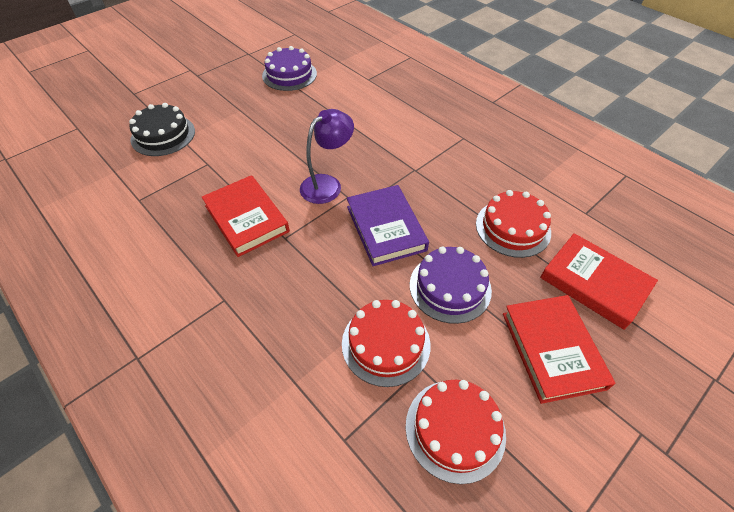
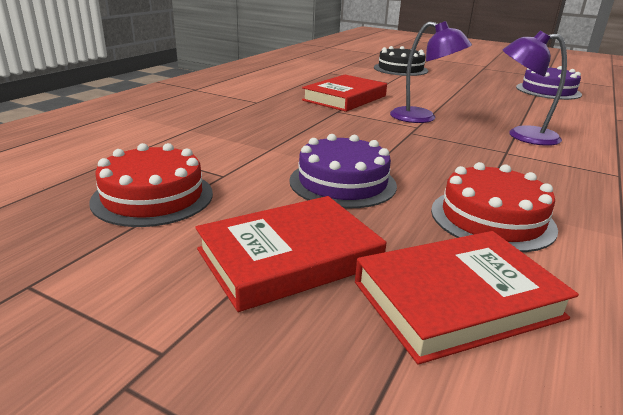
camera: 70 degrees right, 25 degrees down
(386, 145) = (522, 135): none -> purple lamp
(386, 228) = (395, 145): purple book -> none
(386, 343) = (245, 157): red cake -> none
(594, 283) = (457, 300): red book -> red book turned 45 degrees clockwise

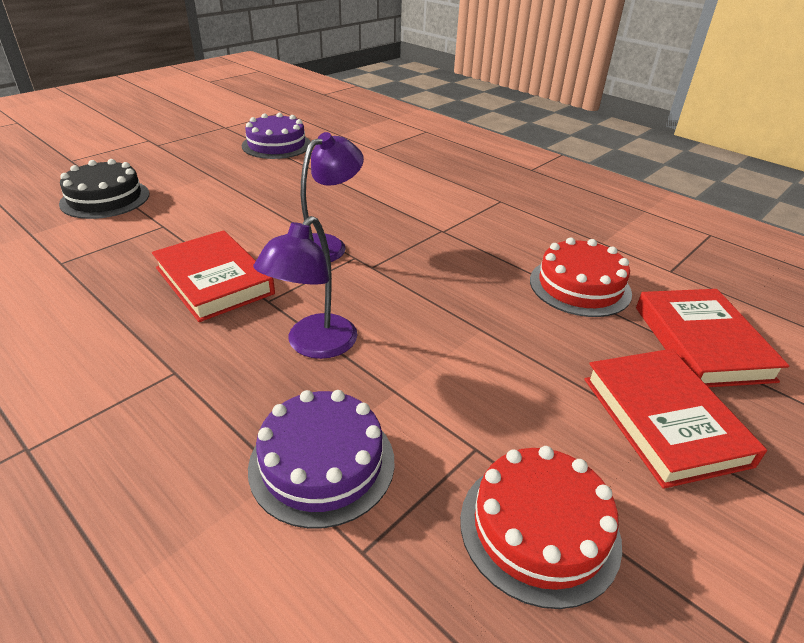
camera: 75 degrees left, 10 degrees up
(342, 183) = (505, 351): purple cake -> purple cake (322, 463)
(522, 135) = (403, 207): purple lamp -> purple lamp (314, 345)

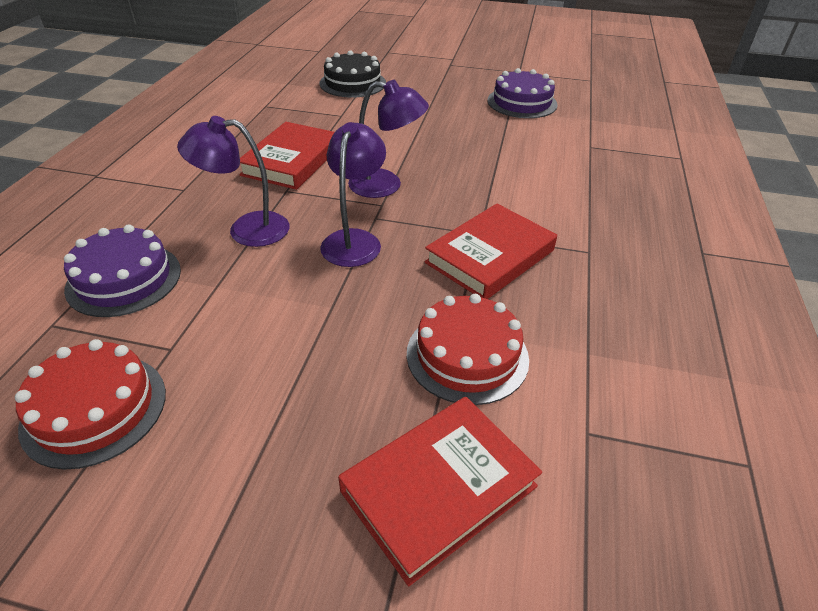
camera: 60 degrees right, 5 degrees up
(396, 288) = (354, 240): none -> purple lamp
(664, 420) = (269, 472): red book -> red book (490, 256)

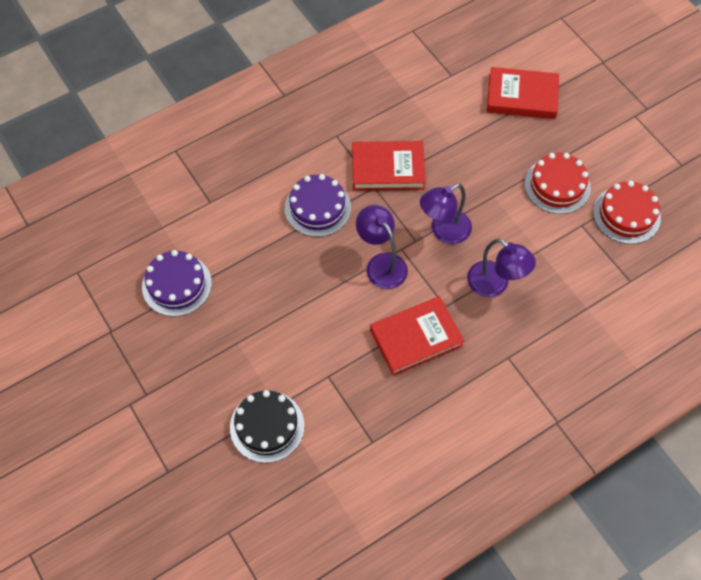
camera: 135 degrees left, 20 degrees up
(124, 279) = (582, 290): purple cake -> purple cake (317, 208)
(467, 355) = (459, 131): red cake -> red cake (557, 186)

